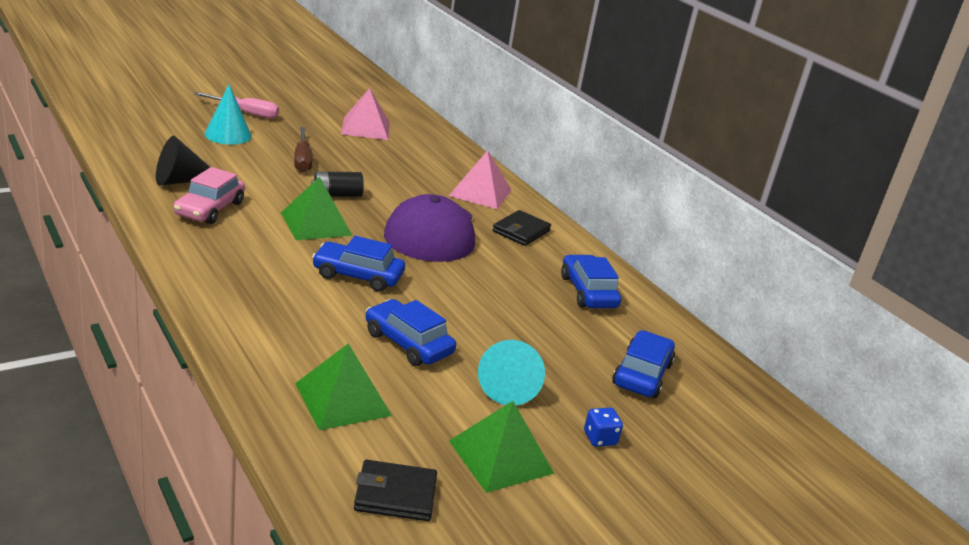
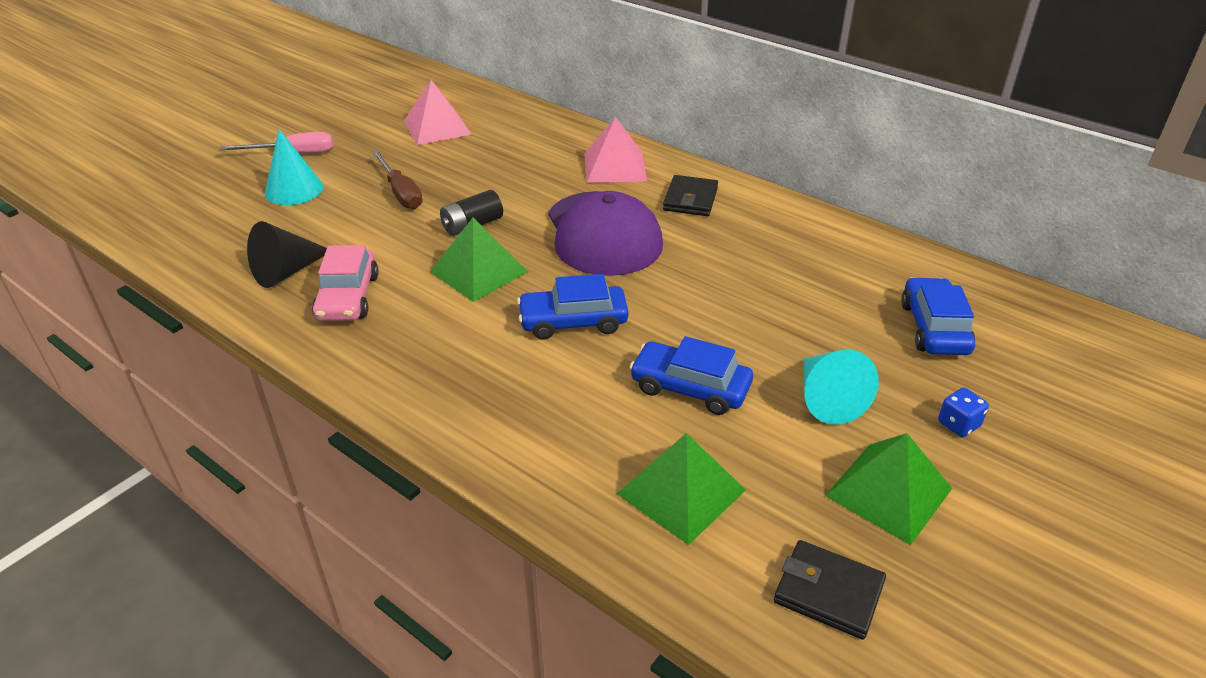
camera: 15 degrees left, 10 degrees up
(395, 494) = (828, 592): black wallet -> black wallet turned 45 degrees clockwise
(588, 292) = (809, 248): blue car -> none

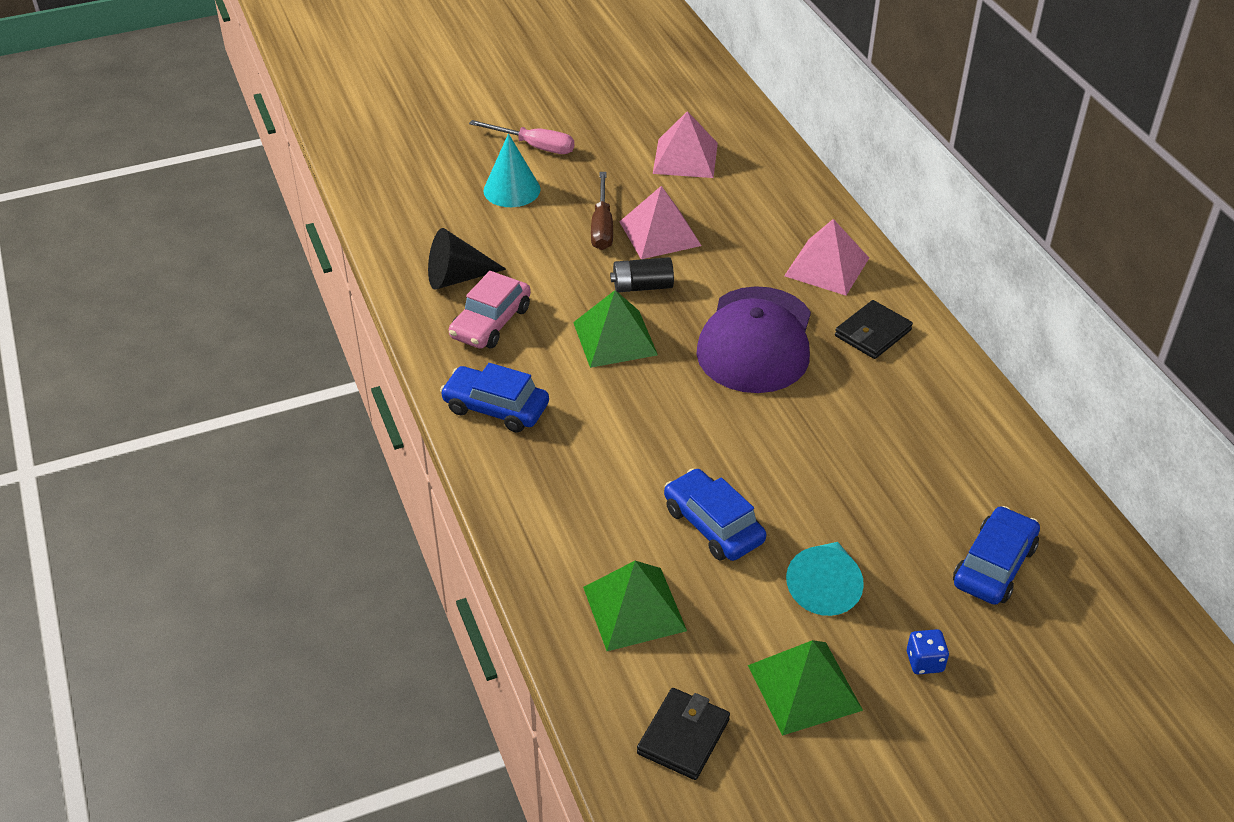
camera: 30 degrees right, 5 degrees up
(457, 183) = (660, 233): none -> pink pyramid
(573, 321) = (661, 421): blue car -> blue car (496, 408)
(828, 592) = (683, 736): black wallet -> black wallet turned 60 degrees clockwise

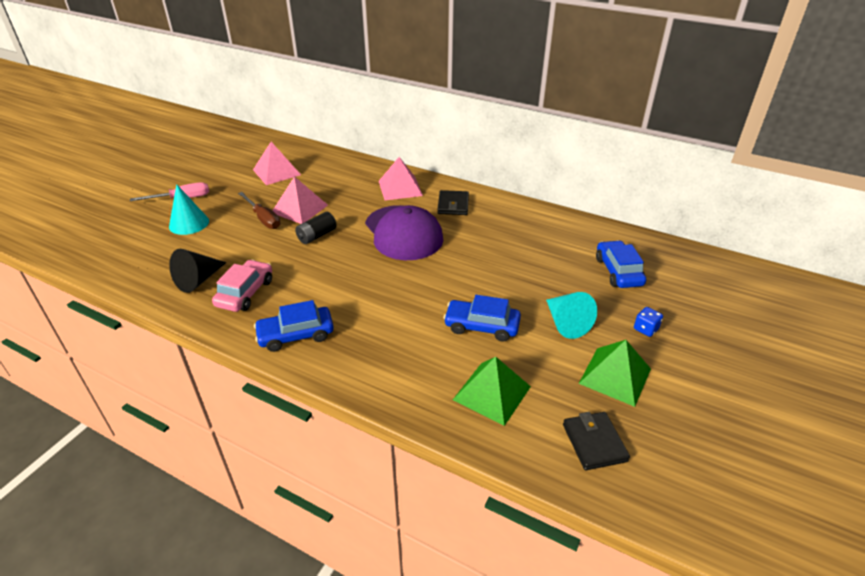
camera: 40 degrees left, 5 degrees down
(491, 322) = (245, 293): pink car -> pink car turned 150 degrees counterclockwise
(615, 338) = (329, 266): green pyramid -> none

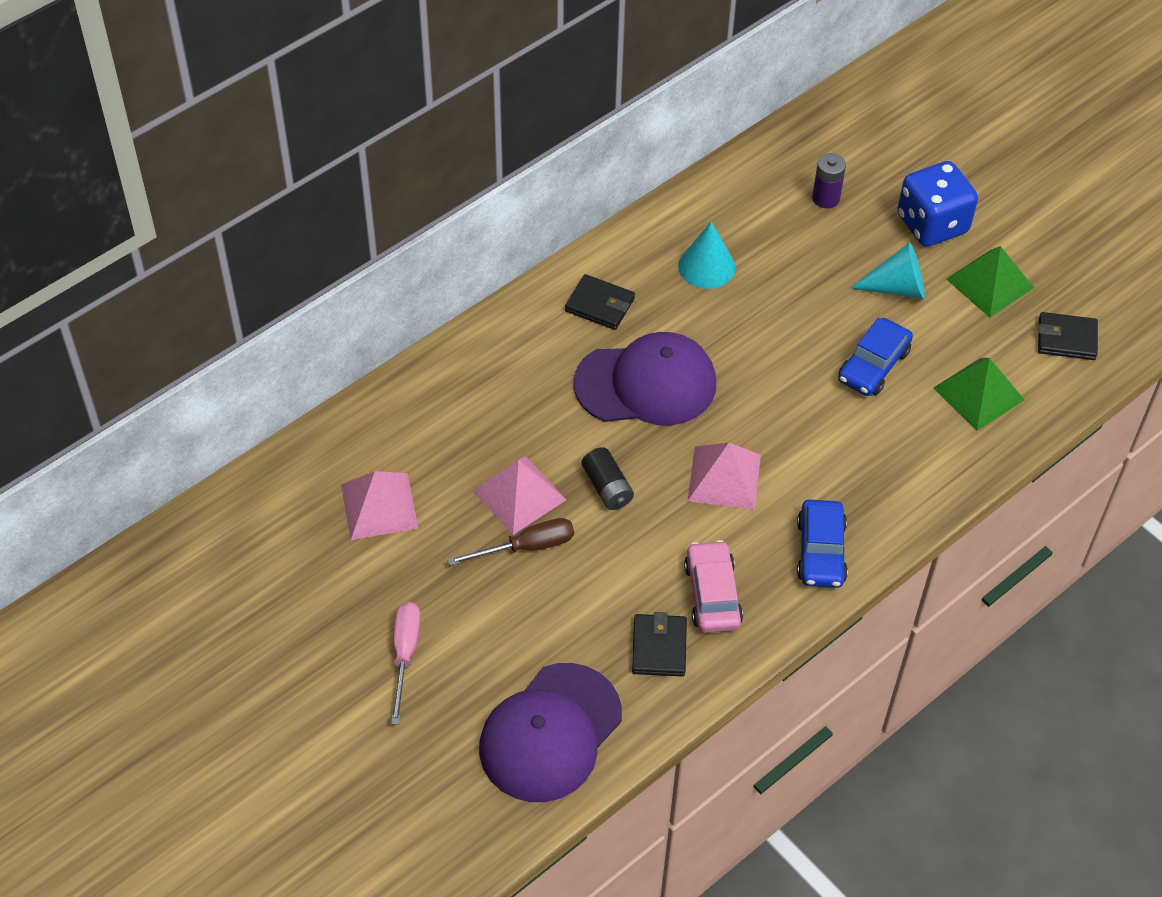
camera: 70 degrees left, 15 degrees up
(131, 254) = (550, 733): none -> purple cap
(189, 223) = (494, 649): turquoise cone -> turquoise cone (706, 266)
(198, 280) = (659, 647): black cone -> black wallet
(245, 293) = (712, 594): pink car -> pink car turned 45 degrees clockwise
(400, 188) = (519, 353): pink pyramid -> pink pyramid (724, 477)
(618, 271) = (826, 198): blue car -> purple battery
(645, 329) = (932, 224): blue dice -> blue dice, size x2.45

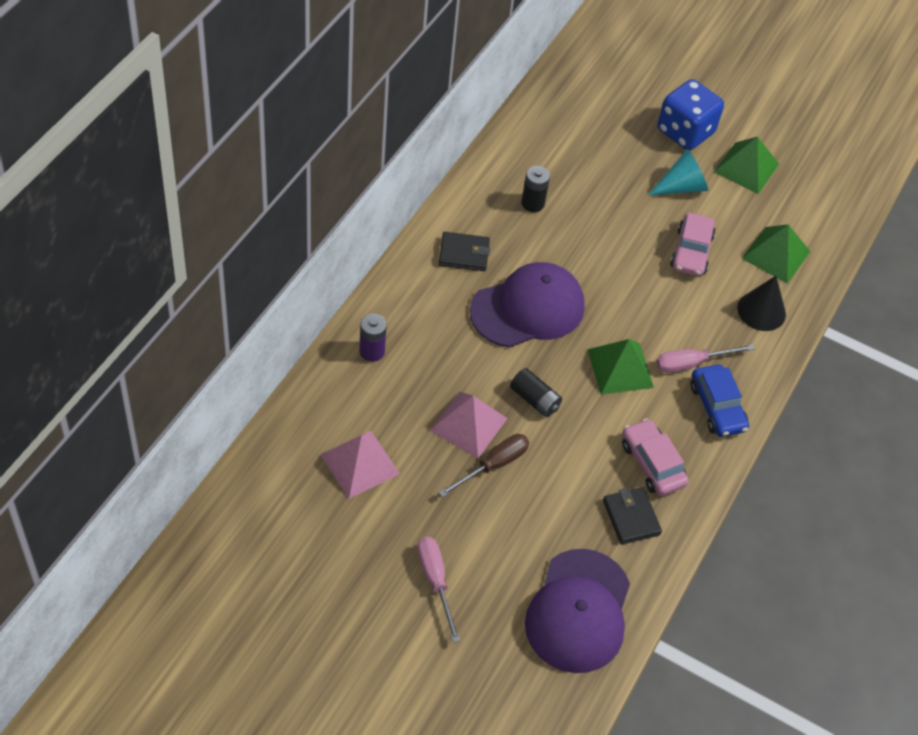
camera: 25 degrees left, 0 degrees up
(706, 266) = (532, 203): turquoise cone -> black battery
(724, 477) = (620, 368): pink pyramid -> green pyramid
(813, 494) = (691, 363): none -> pink screwdriver
(826, 198) = (598, 129): purple battery -> purple battery (372, 351)
(873, 365) = (691, 252): blue car -> pink car
(928, 455) = (761, 311): none -> black cone
(1066, 339) = (819, 197): black wallet -> none

